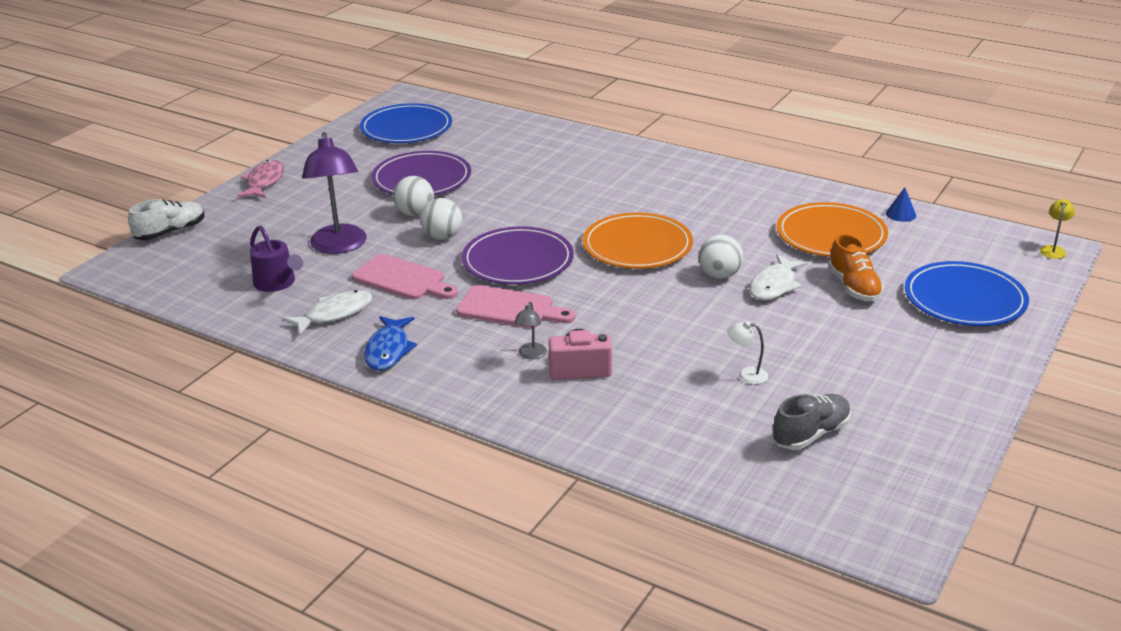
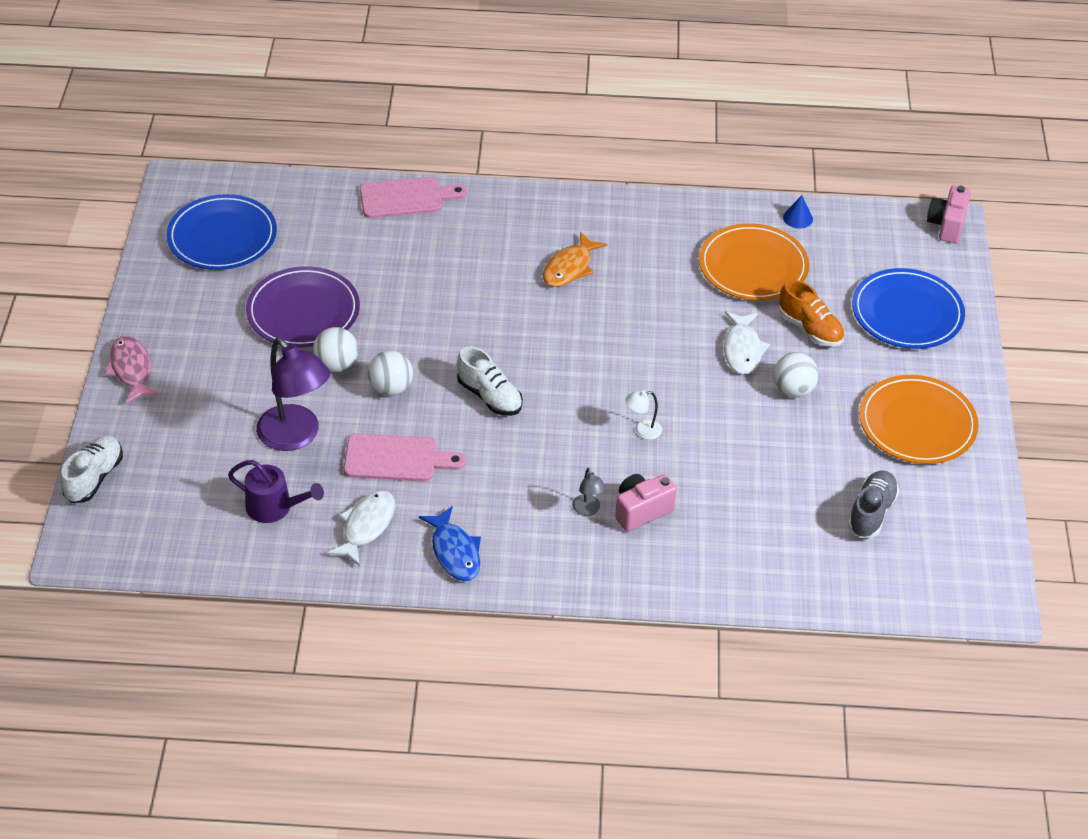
camera: 30 degrees left, 15 degrees up
(510, 309) = (528, 461): pink cutting board -> pink cutting board (406, 198)
(518, 261) = (489, 396): purple plate -> white shoe
(637, 246) = (588, 339): orange plate -> orange plate (917, 423)
(662, 201) = (570, 268): none -> orange fish
(719, 275) = (687, 353): white ball -> white ball (793, 390)
(746, 375) = (783, 466): white lamp -> white lamp (642, 430)
(1053, 250) = (947, 225): yellow lamp -> pink camera

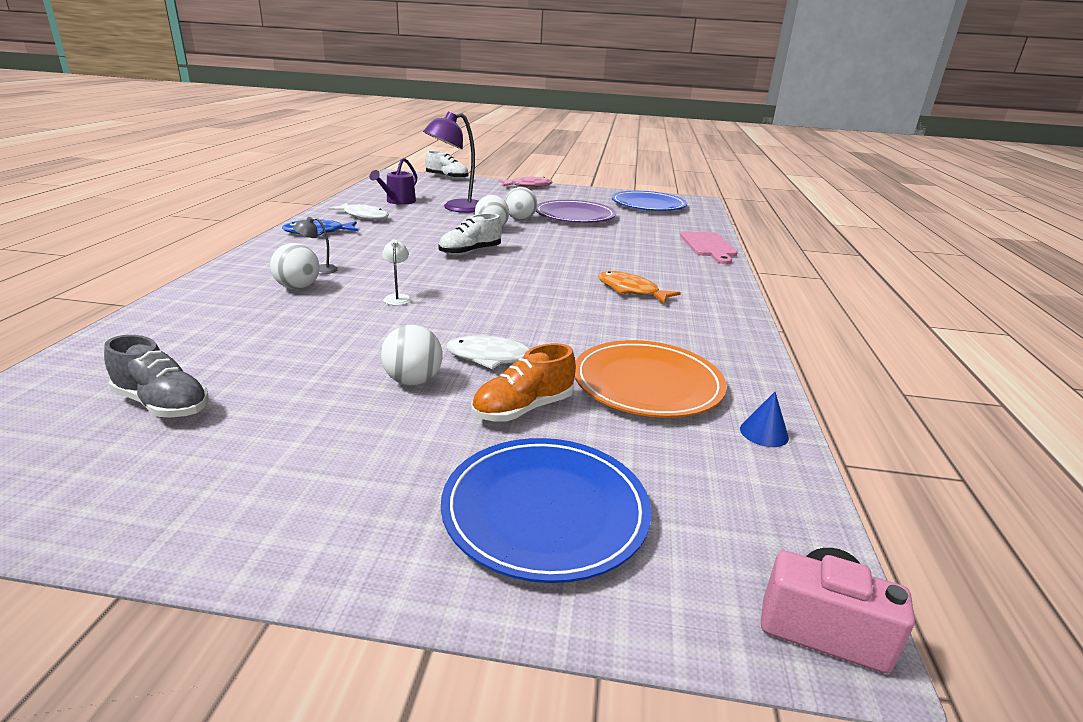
camera: 95 degrees right, 20 degrees down
(396, 459) = (420, 226): pink cutting board -> none
(641, 511) = (298, 287): pink camera -> white ball
(917, 423) = (287, 474): orange plate -> none

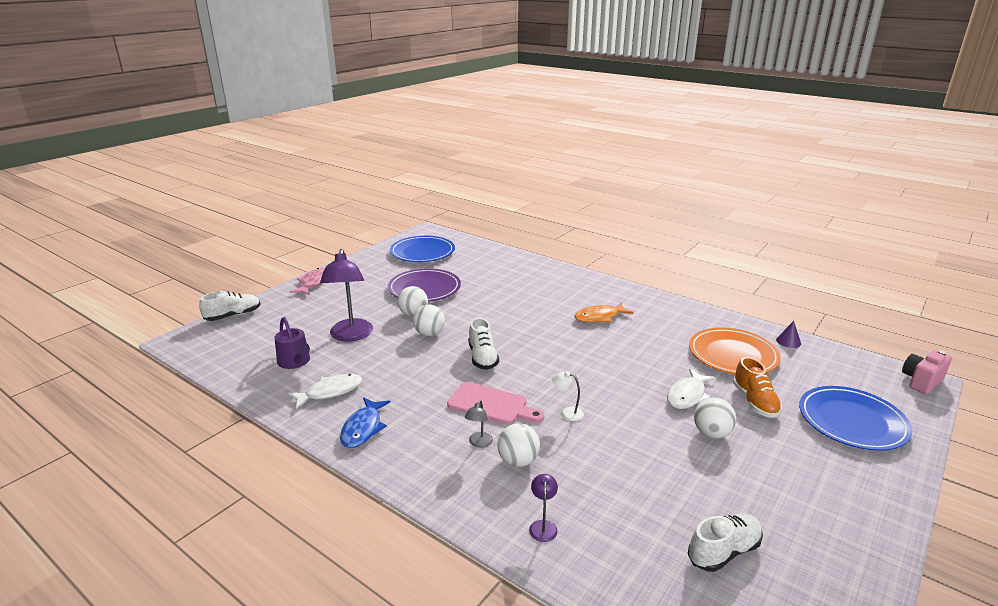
camera: 60 degrees left, 0 degrees up
(162, 404) = (723, 551): grey shoe -> white shoe
(198, 309) = (543, 526): none -> purple lamp
(708, 246) = (533, 264): pink cutting board -> pink cutting board (491, 405)
(764, 433) = (788, 341): blue cone -> purple cone

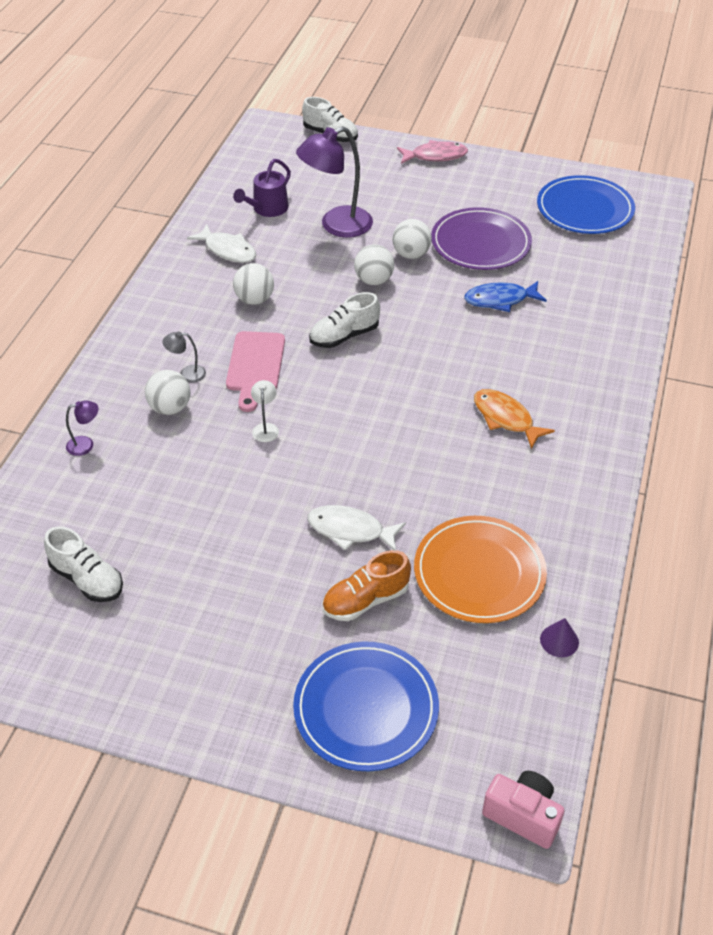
camera: 70 degrees right, 20 degrees up
(363, 428) = (180, 291): blue fish -> blue fish (500, 300)
(711, 433) = (278, 559): white ball -> white ball (254, 299)

